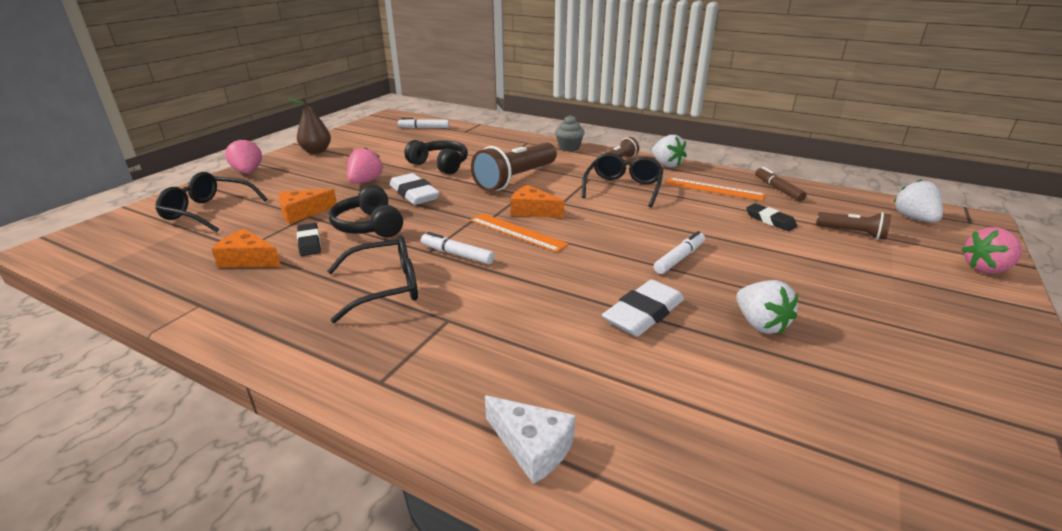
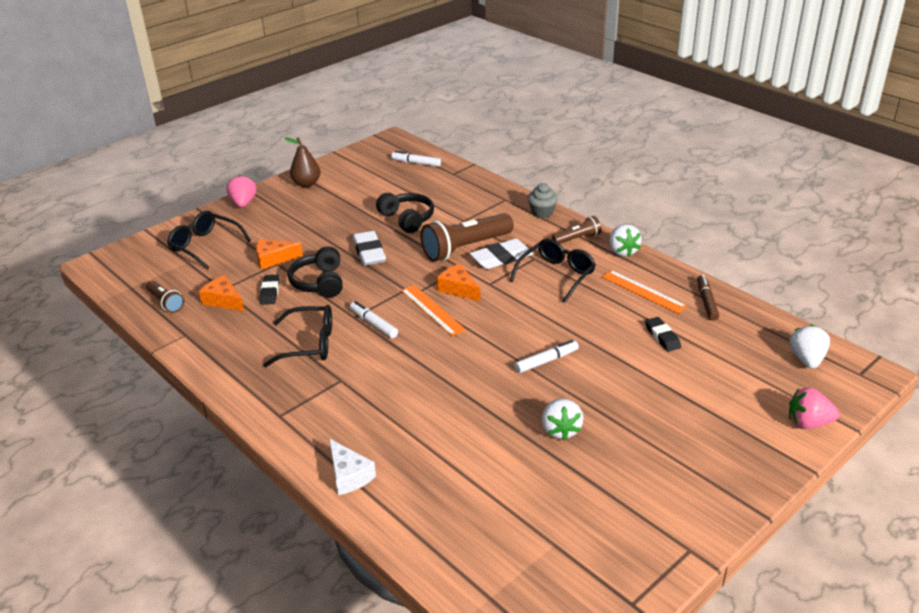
camera: 20 degrees right, 5 degrees up
(365, 182) = (334, 231): pink strawberry -> none
(643, 313) = (480, 403): white eraser -> white eraser (501, 258)
(852, 233) = (726, 364): brown flashlight -> brown flashlight (166, 302)

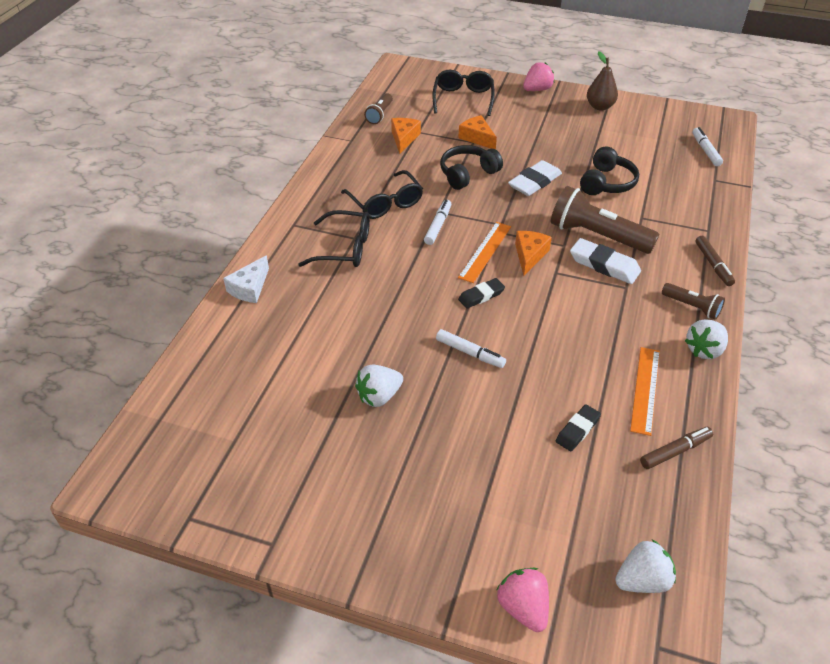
camera: 60 degrees right, 10 degrees up
(270, 292) = (433, 155): black eraser -> black eraser (481, 296)
(542, 212) = (713, 264): grey cupcake -> brown marker
(556, 275) = (611, 313): black glasses -> black glasses (344, 248)

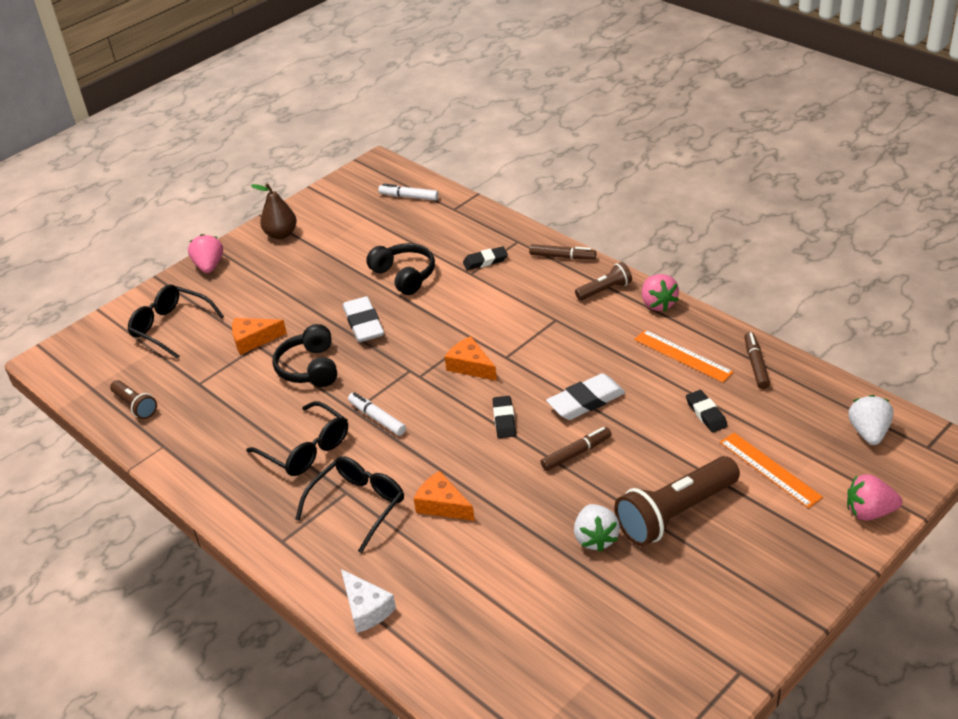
camera: 60 degrees left, 5 degrees down
(385, 203) = (306, 449): black glasses -> black glasses turned 45 degrees clockwise
(404, 138) = (201, 399): orange cheese -> orange cheese (442, 505)
(469, 353) = (576, 453): white marker -> brown marker
(485, 251) = (442, 395): orange ruler -> orange ruler (769, 469)
(597, 236) = (475, 311): brown flashlight -> brown flashlight (675, 514)
(604, 265) = (518, 322): white eraser -> white eraser (586, 401)
(664, 220) = (485, 261): none -> black eraser
(704, 350) = (658, 304): white strawberry -> pink strawberry

